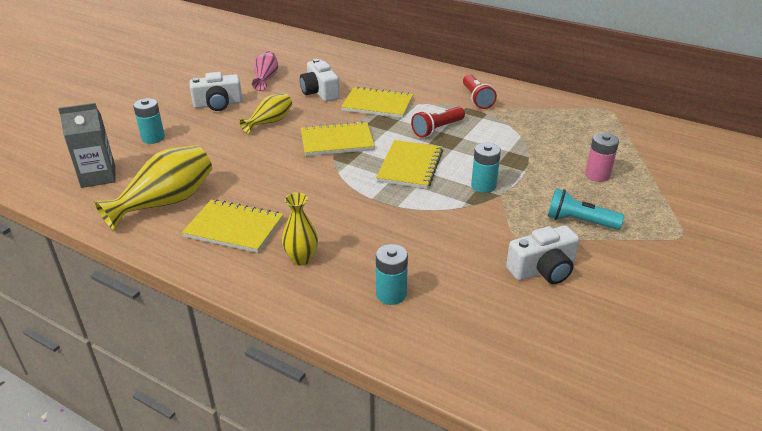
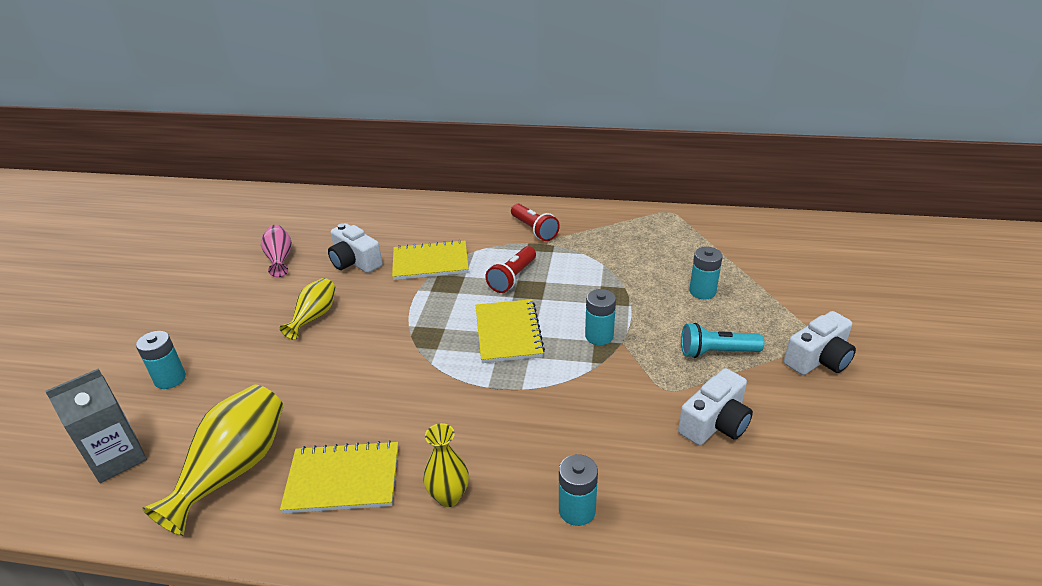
camera: 20 degrees left, 0 degrees up
(218, 104) = (235, 308): white camera -> white camera (818, 359)
(337, 141) = (408, 322): yellow notebook -> none
(597, 175) = (702, 291): pink battery -> turquoise battery

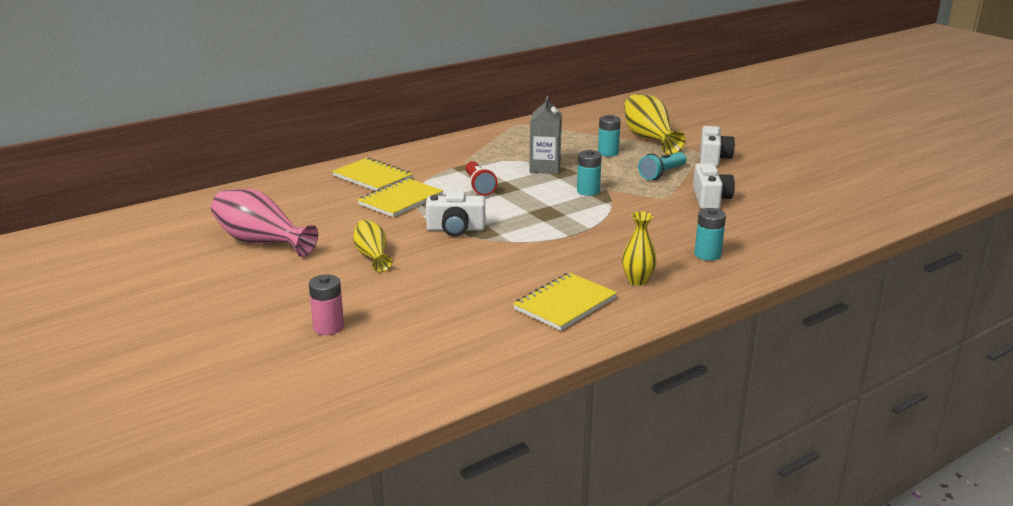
camera: 45 degrees left, 10 degrees down
(118, 458) = (386, 372): grey carton -> grey carton (545, 168)
(170, 379) = (328, 327): turquoise battery -> pink battery
(233, 470) = (486, 334): yellow vase -> yellow vase (649, 139)
(279, 259) = (261, 242): pink vase -> pink vase, size x1.68
(355, 262) = (336, 220): white camera -> white camera (456, 229)
(508, 333) = (531, 210): yellow notebook -> yellow notebook (373, 177)
(534, 230) = (442, 160): red flashlight -> none

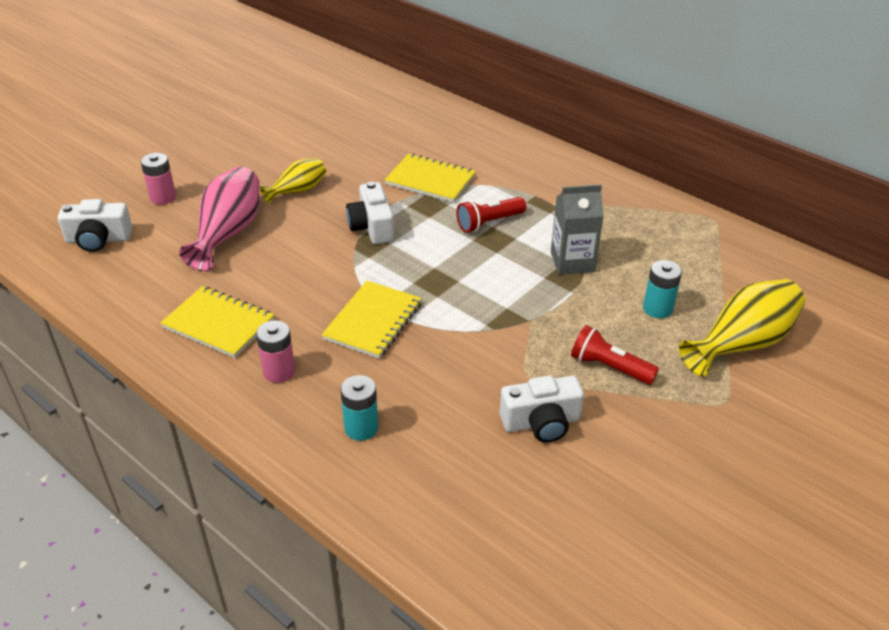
camera: 75 degrees right, 15 degrees up
(261, 242) = (311, 129): pink vase -> pink vase (228, 233)
(373, 177) = (481, 152): yellow notebook -> yellow notebook (373, 321)
(588, 191) = (515, 306): turquoise battery -> none
(637, 281) = (279, 371): yellow vase -> pink battery
(662, 174) = (609, 367): turquoise flashlight -> red flashlight
(713, 158) = (704, 418): white camera -> white camera (98, 239)

